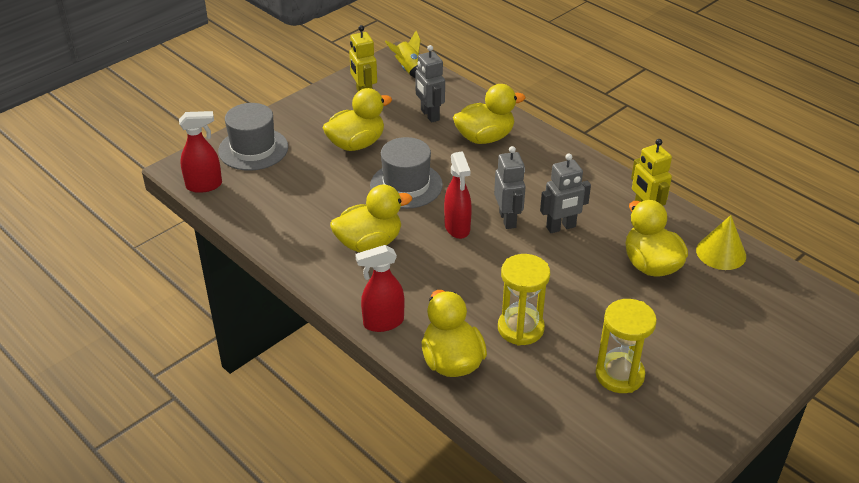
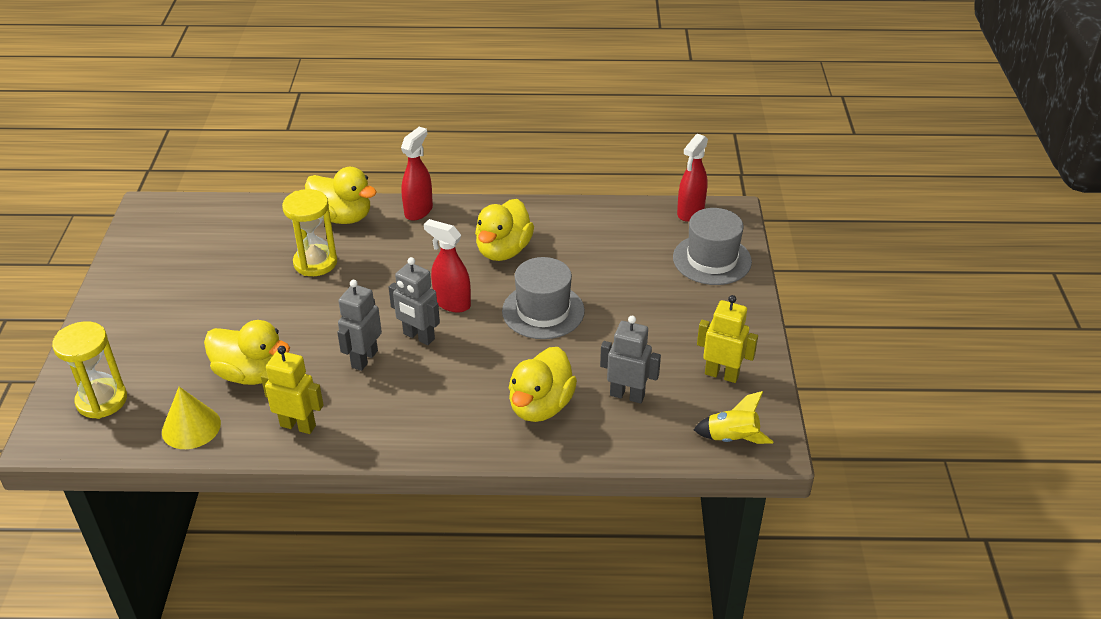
camera: 135 degrees right, 0 degrees up
(356, 144) = (642, 319): yellow duck -> none
(619, 375) = (211, 275): yellow hourglass -> yellow hourglass (102, 400)

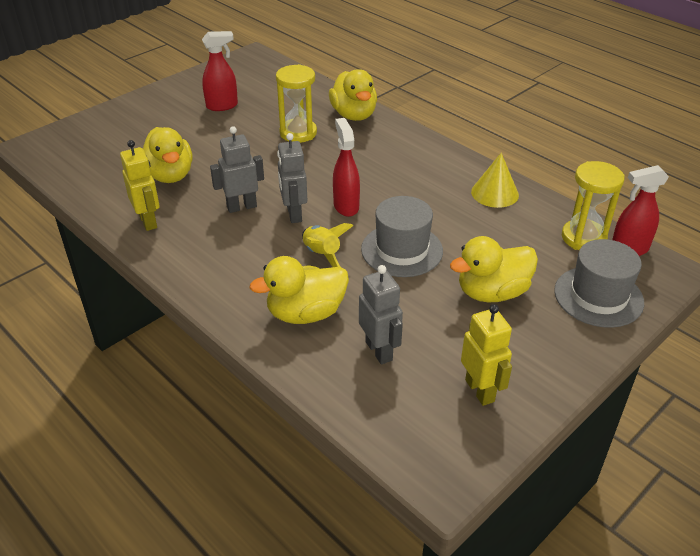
camera: 45 degrees right, 0 degrees up
(102, 400) = (81, 143): yellow hourglass -> yellow hourglass (583, 238)
(191, 427) = (98, 185): yellow cone -> yellow cone (494, 193)
(419, 211) = (409, 136): red spray bottle -> red spray bottle (222, 106)
(503, 250) = (431, 193): yellow duck -> yellow duck (492, 292)
(732, 438) = (417, 447): yellow rocket -> yellow rocket (322, 254)

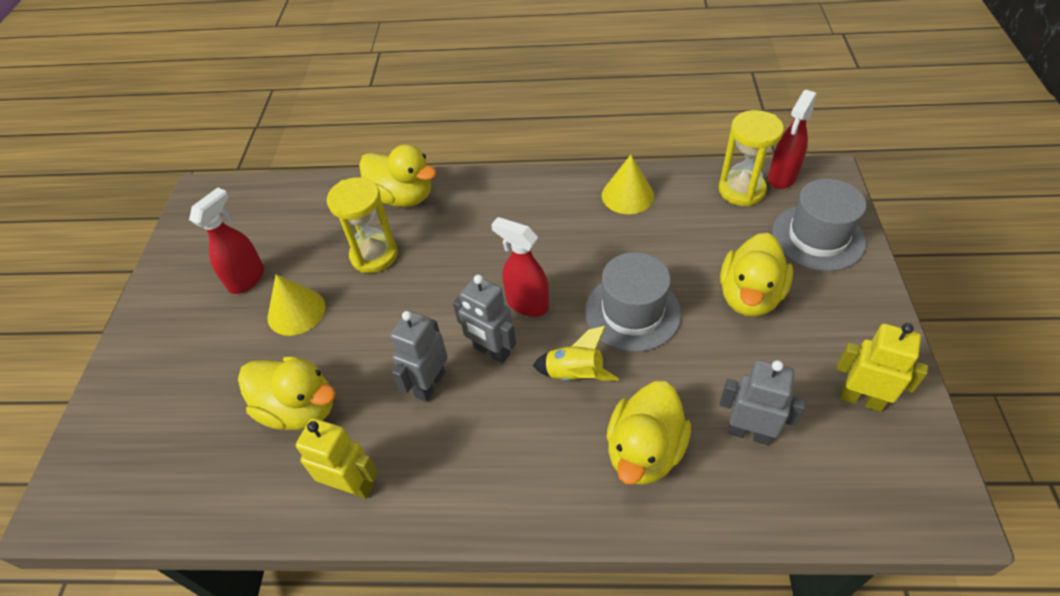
camera: 40 degrees left, 10 degrees up
(225, 134) = (296, 311): none -> yellow cone

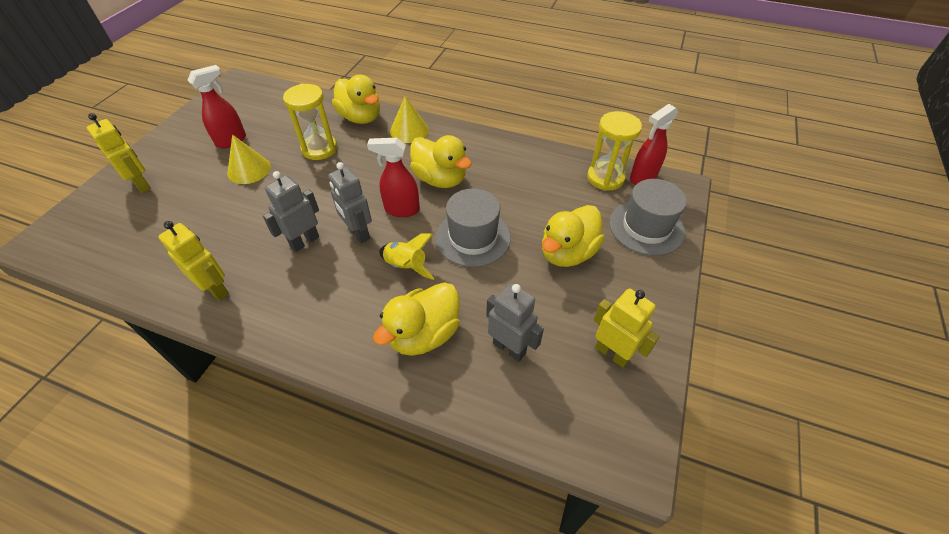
camera: 15 degrees right, 0 degrees up
(158, 378) = (142, 184): none -> yellow robot
(300, 408) = (213, 230): yellow duck -> yellow duck (440, 179)
(527, 304) = (401, 210): red spray bottle -> red spray bottle turned 45 degrees counterclockwise
(627, 195) = (517, 158): yellow cone -> yellow cone (409, 130)

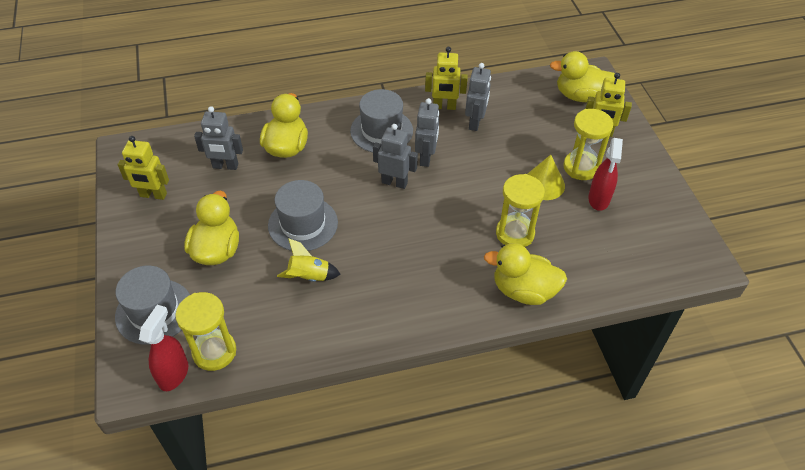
camera: 145 degrees right, 0 degrees up
(204, 167) = (581, 167): none -> yellow hourglass
(216, 252) = (475, 122): none -> grey robot
(309, 296) = (381, 131): none -> grey hat
(401, 210) = (381, 217): red spray bottle -> none
(406, 266) = (335, 178): yellow rocket -> yellow rocket (309, 277)
(409, 130) = (458, 302): yellow cone -> none
(440, 179) = (375, 262): yellow duck -> yellow duck (580, 96)

